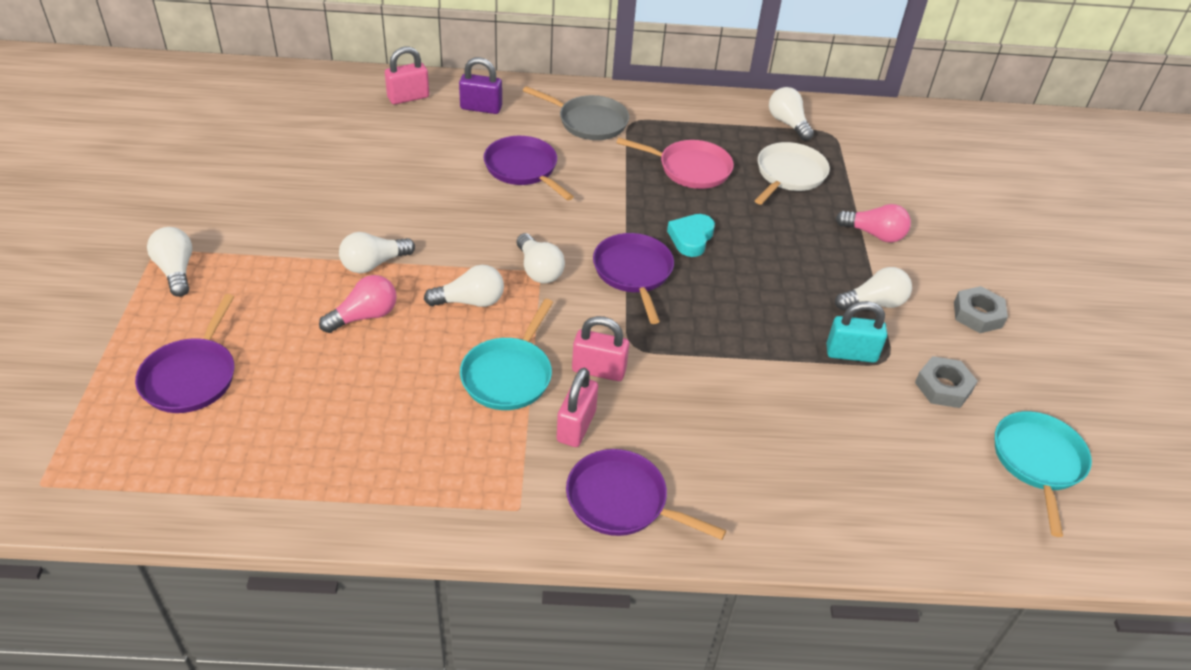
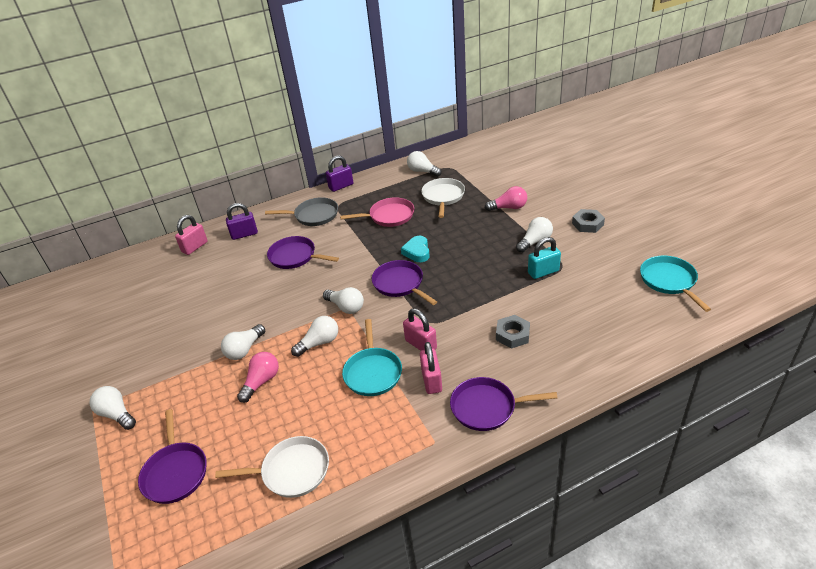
camera: 20 degrees left, 5 degrees down
(320, 448) = (292, 471): none -> white pan
(599, 370) = (421, 344): pink padlock -> pink padlock turned 60 degrees clockwise
(656, 96) = (341, 186): none -> purple padlock
(943, 387) = (599, 267): grey nut -> grey nut (512, 335)

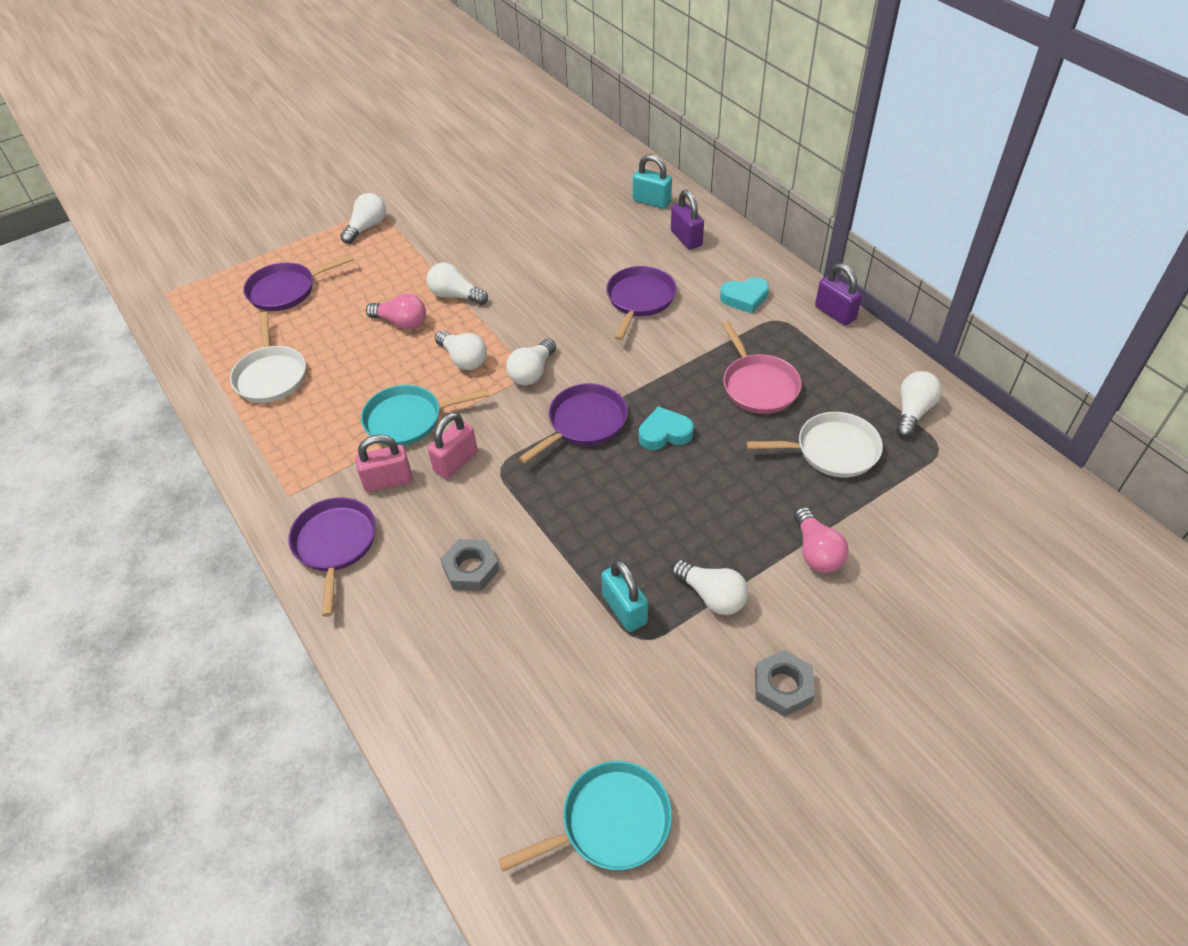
camera: 80 degrees right, 10 degrees up
(195, 247) = (652, 201): pink padlock -> turquoise padlock
(314, 215) = (744, 298): grey pan -> turquoise heart

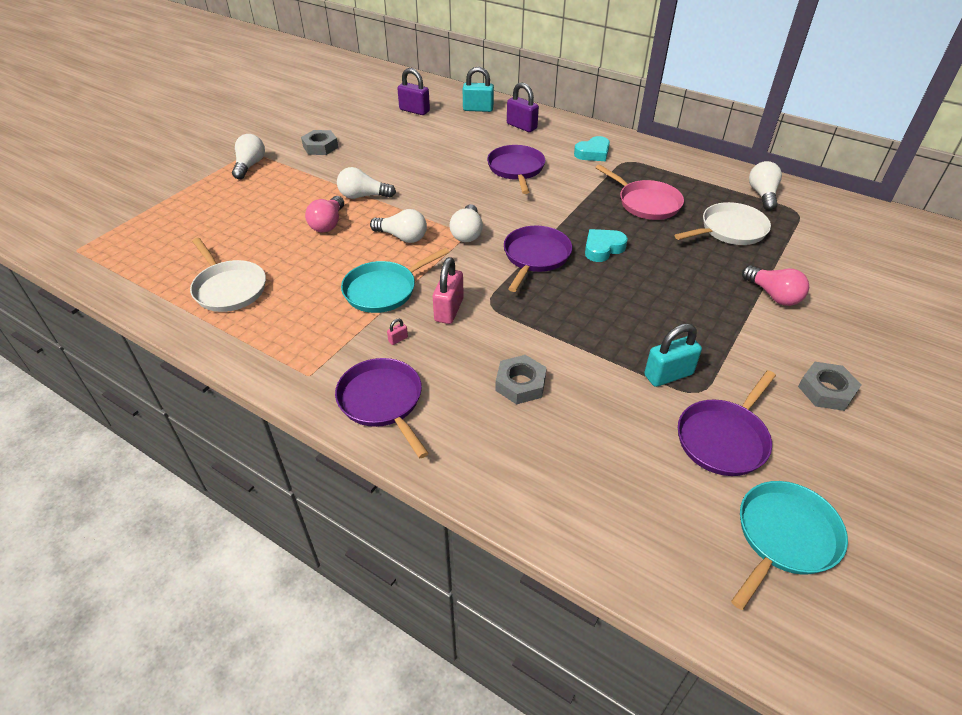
camera: 25 degrees left, 5 degrees down
(286, 290) = (202, 223): purple pan -> purple pan (724, 438)
(388, 481) = (398, 339): pink padlock -> pink padlock, size x0.42
(401, 322) = (328, 223): pink light bulb -> pink light bulb turned 105 degrees clockwise
(449, 218) = (320, 147): none -> grey nut
(624, 609) = (668, 375): turquoise padlock -> turquoise padlock turned 60 degrees counterclockwise
(712, 596) = (725, 345): white light bulb -> none
(835, 313) = (662, 149): purple padlock -> purple padlock (414, 110)

